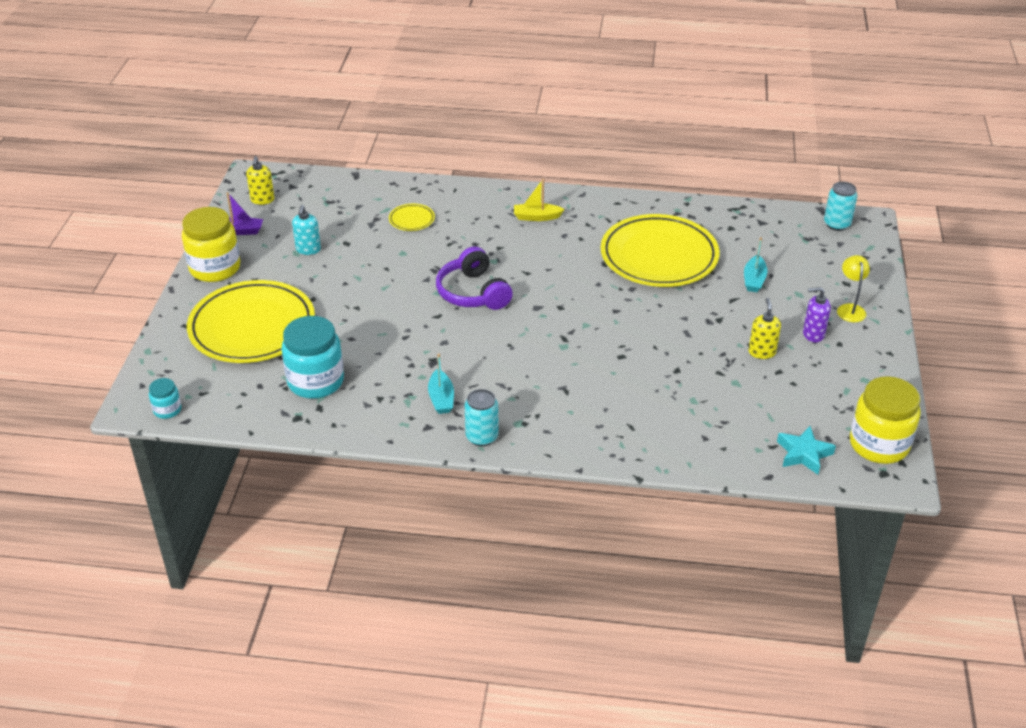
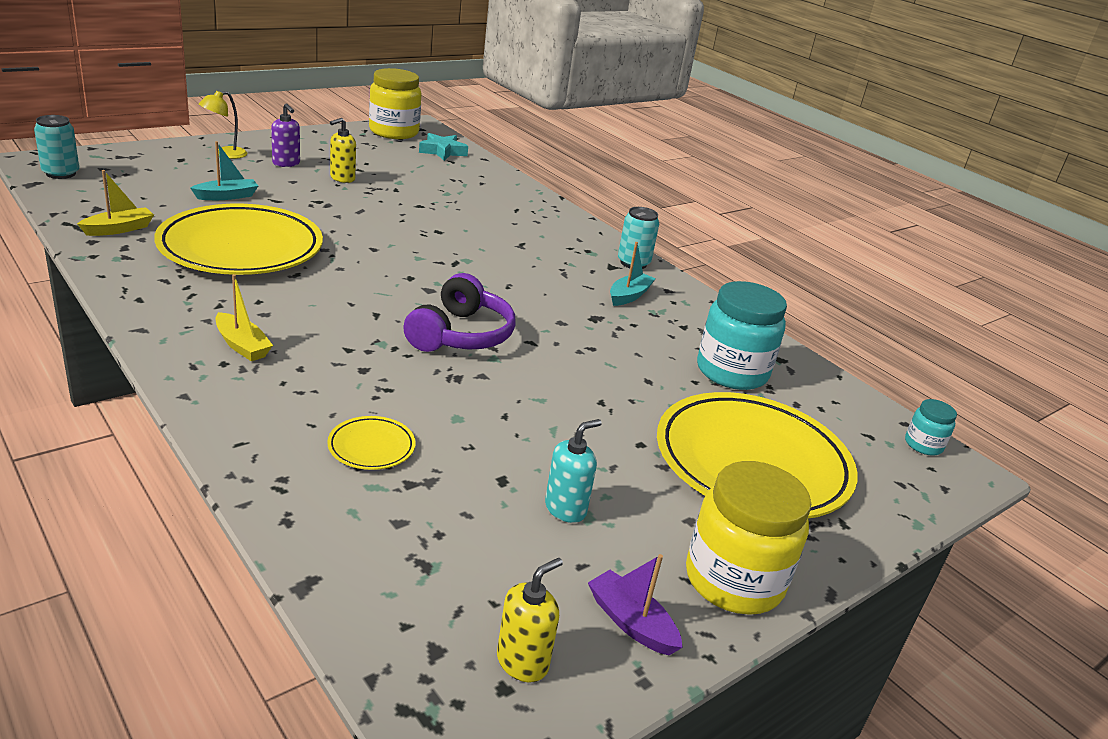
camera: 140 degrees left, 10 degrees down
(721, 221) = (119, 229): none -> yellow boat

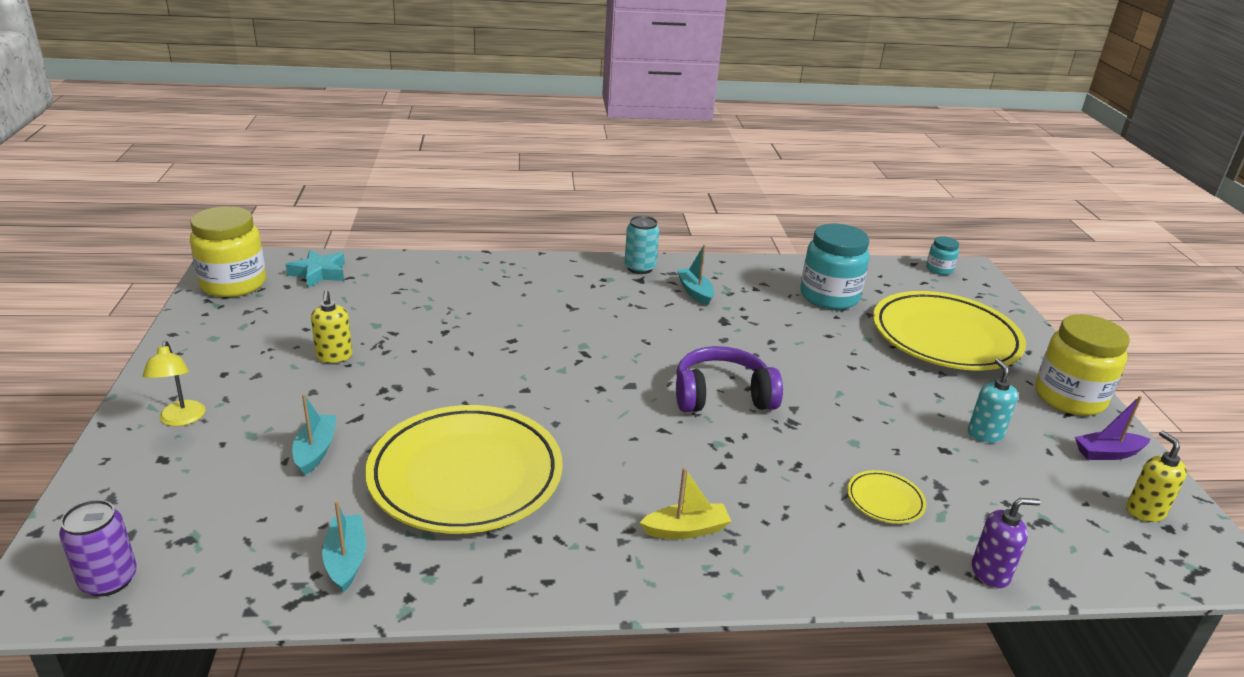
camera: 55 degrees left, 0 degrees up
(61, 173) = (109, 580): turquoise can -> purple can
(119, 229) = (346, 560): yellow boat -> turquoise boat
(286, 163) = (255, 382): purple soap dispenser -> purple soap dispenser (990, 573)
(461, 335) = (722, 396): purple headphones -> purple headphones turned 60 degrees counterclockwise

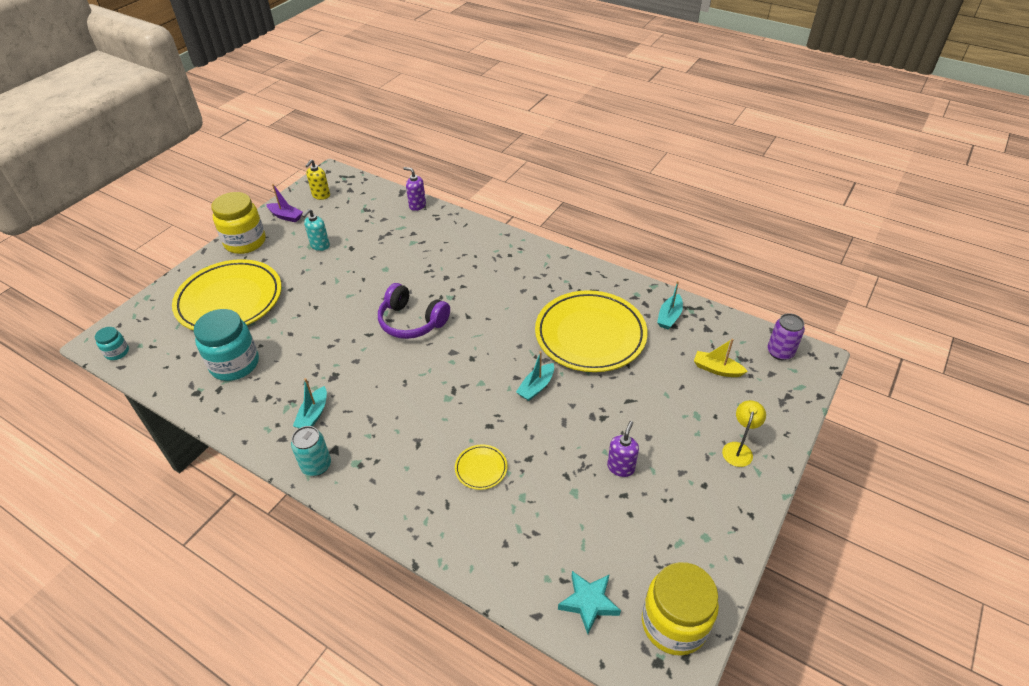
camera: 140 degrees left, 15 degrees up
(315, 450) = (662, 386): turquoise boat -> turquoise boat (536, 387)
(334, 356) = (621, 467): yellow soap dispenser -> purple soap dispenser
(686, 530) = (512, 267): yellow boat -> yellow boat (717, 369)
(885, 500) = (413, 242): yellow plate -> yellow plate (481, 468)

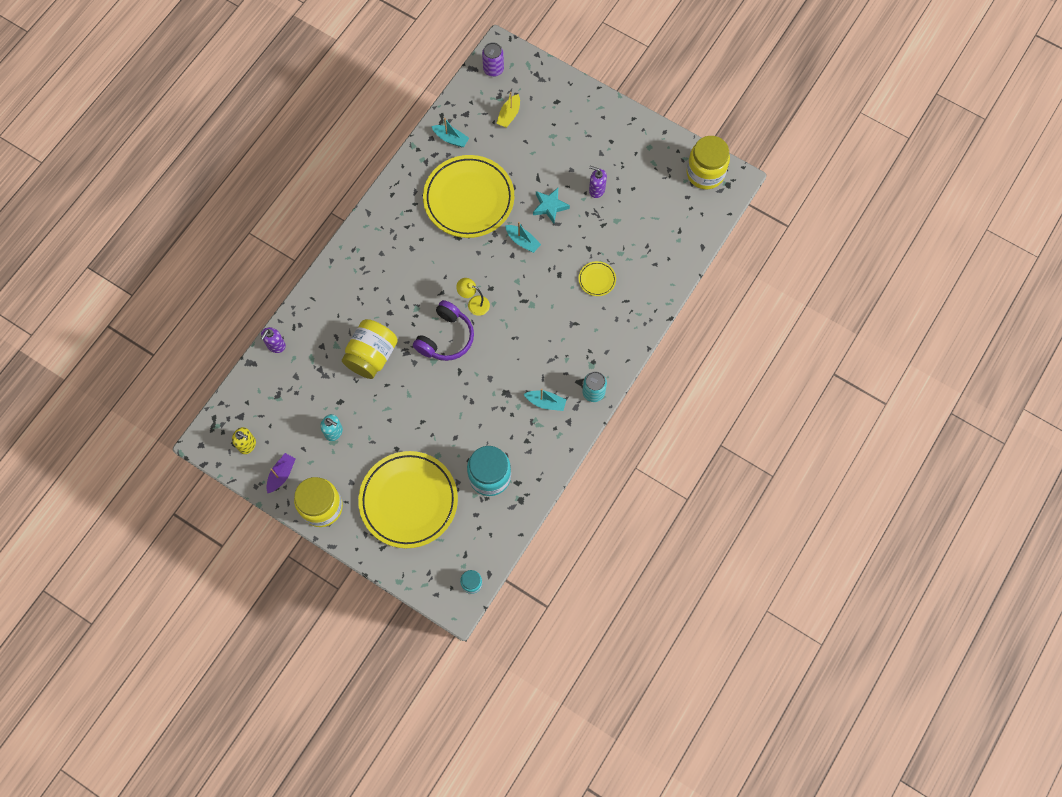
camera: 90 degrees left, 25 degrees up
(397, 267) = (372, 356): none -> yellow jar
(589, 602) = (693, 217): turquoise star -> turquoise star (550, 206)
(738, 449) = (582, 115): yellow lamp -> yellow lamp (474, 303)

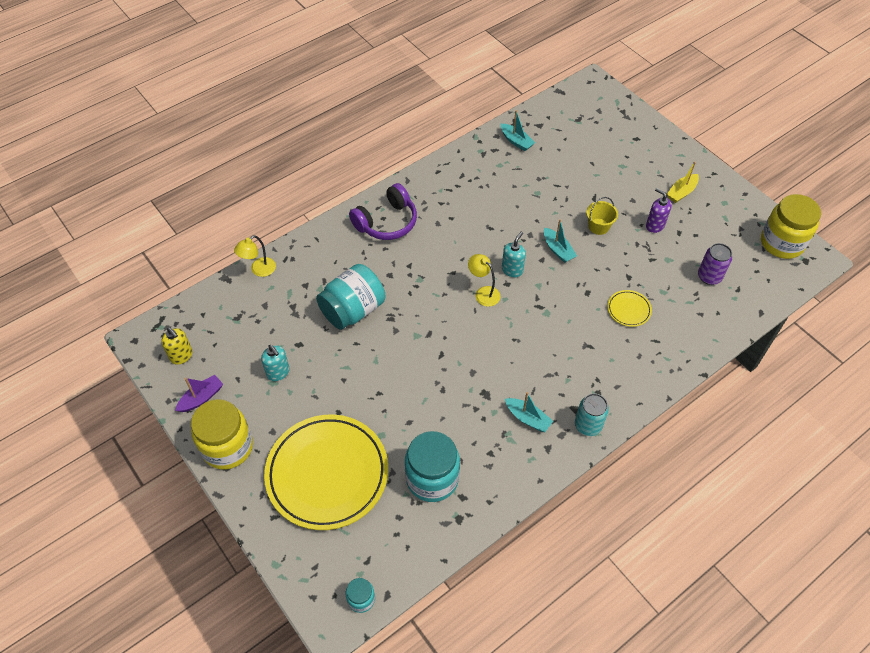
camera: 20 degrees right, 15 degrees down
(276, 345) = (259, 270): purple soap dispenser -> yellow lamp
(372, 356) = (353, 310): yellow jar -> turquoise jar
(446, 337) = (439, 316): purple headphones -> purple headphones (387, 222)
(469, 199) = (514, 196): yellow plate -> none
(490, 273) = (512, 270): none -> turquoise soap dispenser
(493, 69) = (580, 97): purple can -> purple can (709, 276)
(509, 115) = (583, 137): yellow boat -> yellow boat (681, 192)
(550, 206) = (598, 226): turquoise star -> yellow bucket

